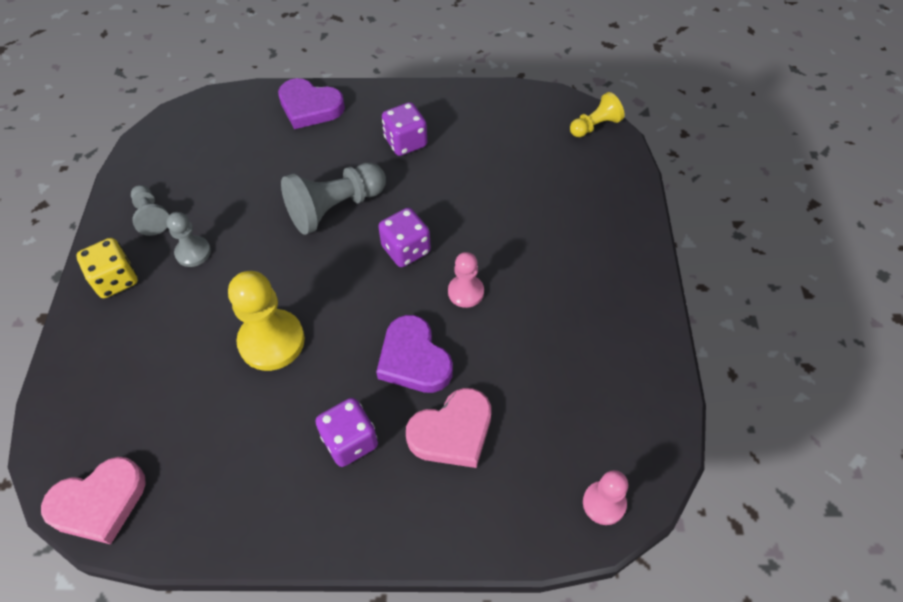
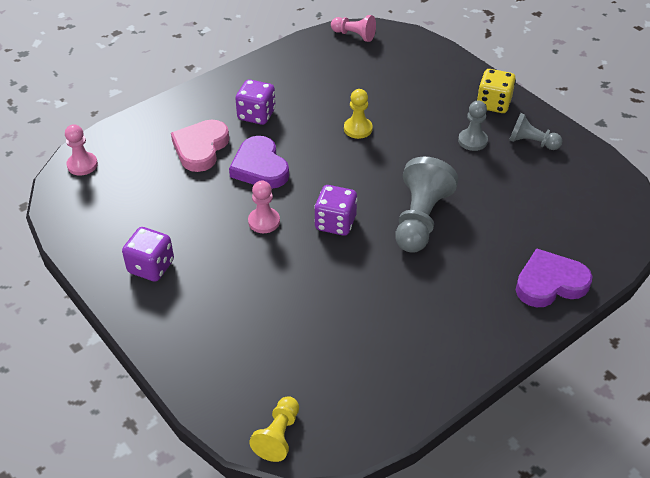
camera: 140 degrees right, 10 degrees down
(99, 503) = (354, 35): pink heart -> pink pawn
(271, 341) = (358, 129): yellow pawn -> yellow pawn, size x0.57
(405, 142) = (432, 303): purple dice -> purple dice (151, 267)
(414, 359) = (260, 167): purple heart -> purple heart turned 135 degrees counterclockwise

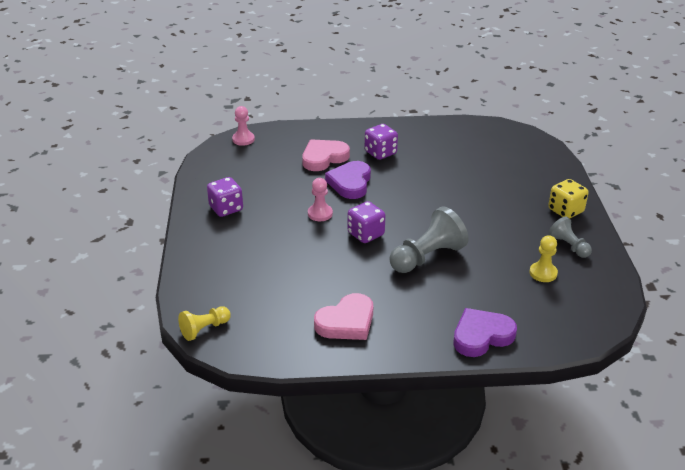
camera: 35 degrees right, 10 degrees down
(354, 35) = (503, 130): pink pawn -> none
(358, 129) = (442, 187): yellow pawn -> yellow pawn (543, 273)
(416, 339) = (346, 322): none -> pink heart
(472, 141) = (521, 227): grey pawn -> none
(550, 283) = (481, 336): purple heart -> purple heart turned 45 degrees counterclockwise

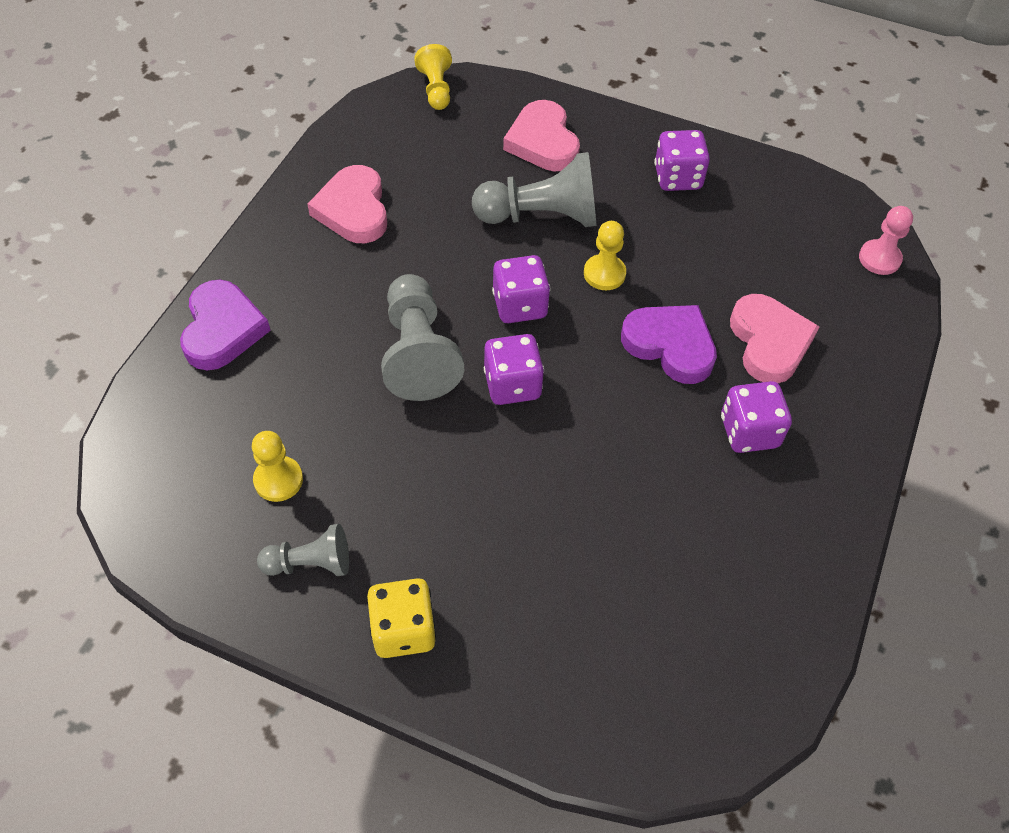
camera: 115 degrees right, 20 degrees up
(228, 265) = (543, 142): none -> pink heart
(293, 247) = (541, 216): none -> grey pawn
(320, 214) = (604, 274): pink pawn -> yellow pawn
(417, 221) = (512, 385): none -> purple dice

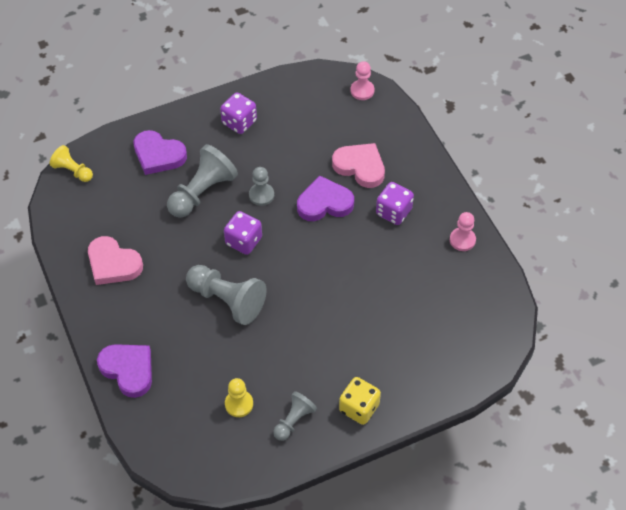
camera: 45 degrees left, 0 degrees up
(512, 385) = (282, 277): purple dice -> none
(543, 142) = (158, 155): pink heart -> purple heart
(604, 274) = (261, 195): yellow pawn -> grey pawn
(805, 551) = (462, 240): none -> pink pawn

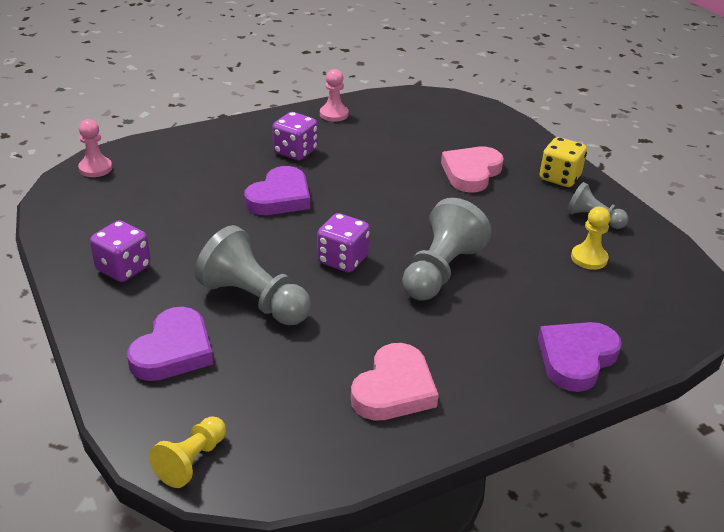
camera: 95 degrees left, 20 degrees down
(261, 195) = (264, 246): grey pawn -> none
(324, 203) = (280, 197): purple heart -> purple heart turned 135 degrees counterclockwise
(360, 167) = (224, 172): pink heart -> pink heart (471, 173)

